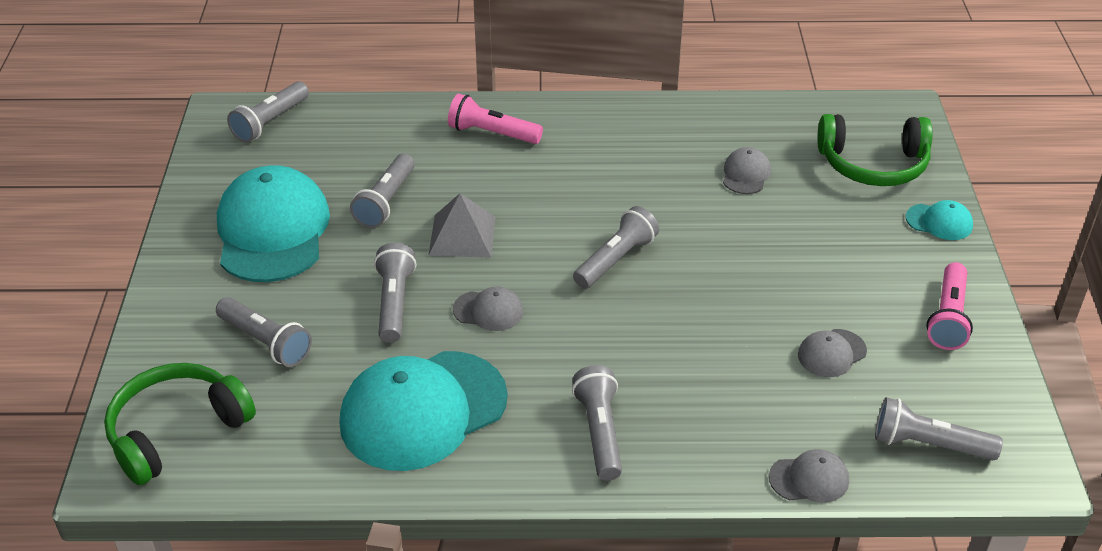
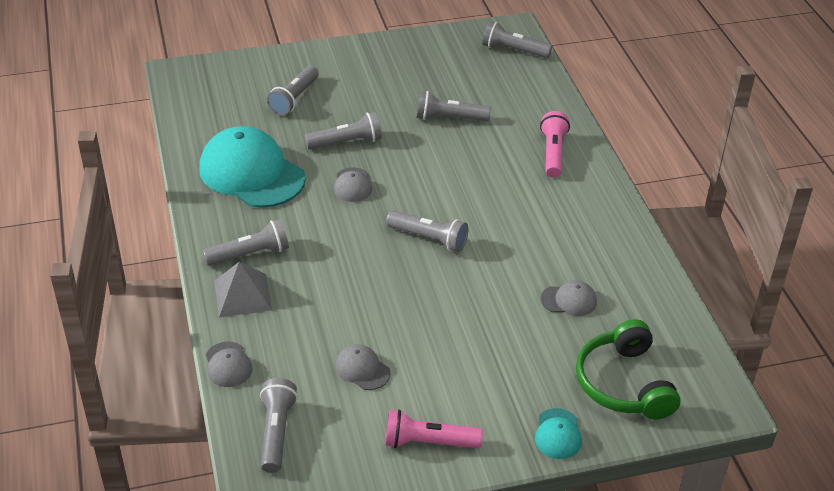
camera: 75 degrees right, 0 degrees up
(176, 431) = (213, 84): green headphones -> none
(272, 231) = (399, 78): turquoise cap -> none
(462, 236) = (426, 159): grey pyramid -> grey pyramid (242, 295)

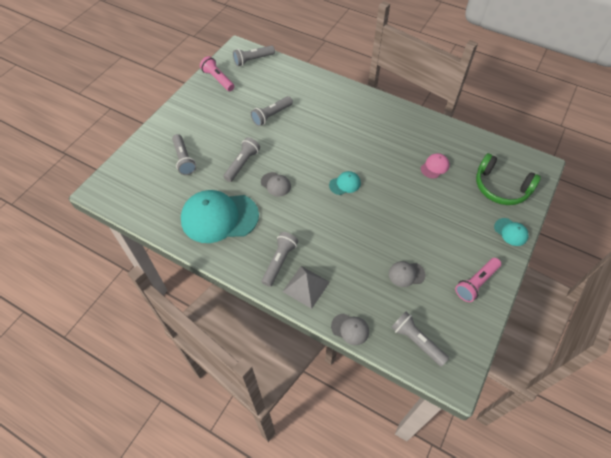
camera: 45 degrees left, 15 degrees up
(429, 238) = (345, 184): grey flashlight -> turquoise cap
(553, 153) = (337, 100): pink flashlight -> pink flashlight (218, 79)
(569, 300) = (434, 167): grey cap -> pink cap

